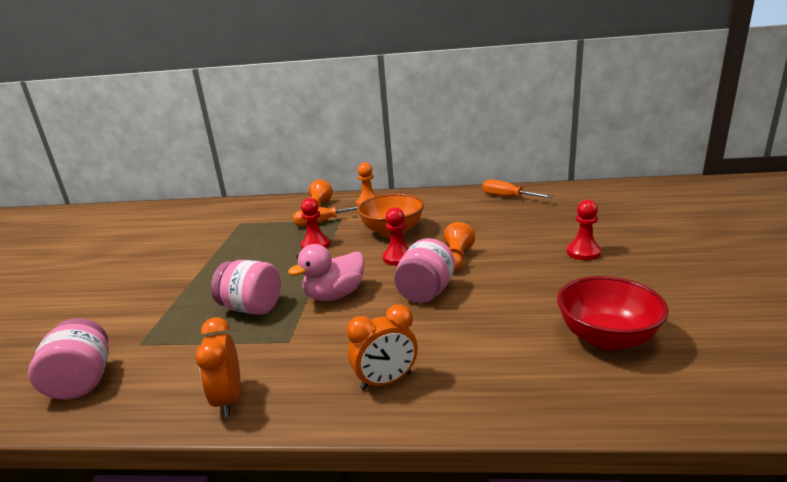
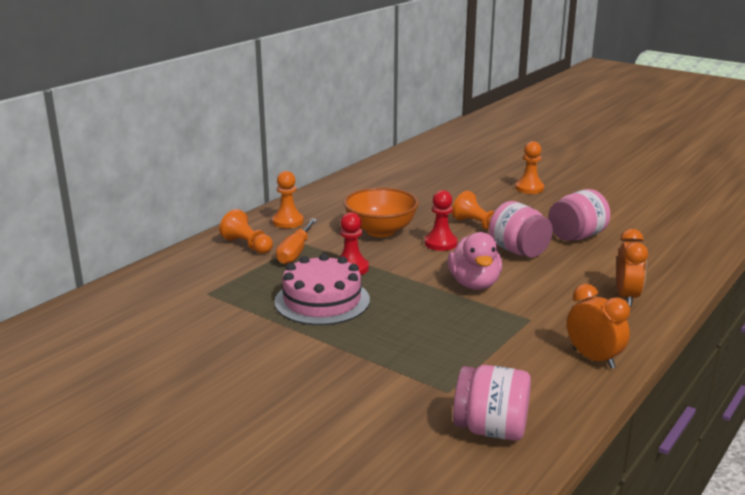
camera: 60 degrees left, 0 degrees up
(229, 399) = (593, 358): orange clock -> orange clock turned 150 degrees counterclockwise
(252, 308) = (448, 324): pink jar -> pink jar (576, 236)
(255, 254) = (322, 301): none -> pink cake
(507, 197) = (387, 173): orange screwdriver -> none
(583, 252) = (529, 188): red pawn -> orange pawn
(606, 338) = (644, 223): red bowl -> none

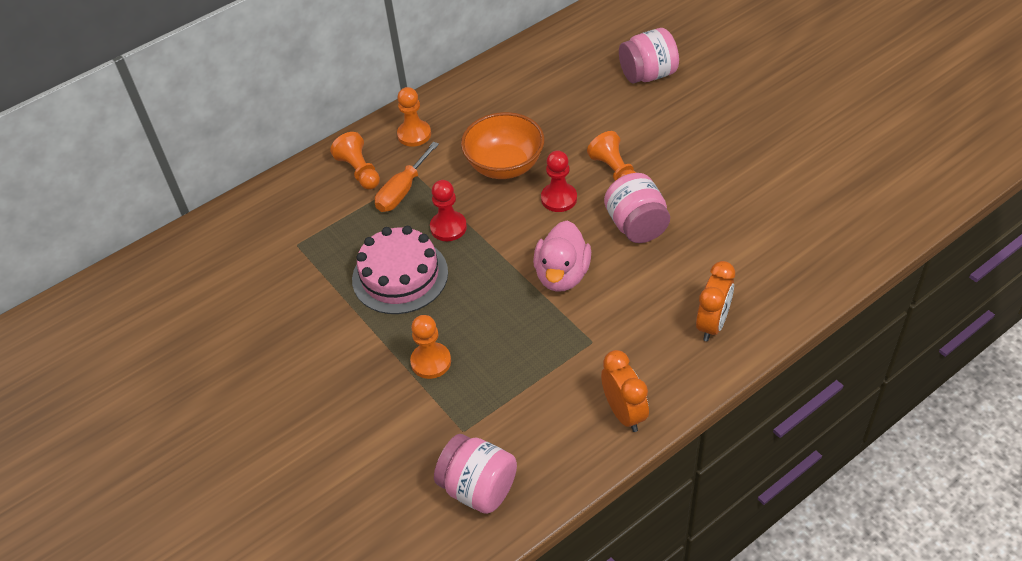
camera: 20 degrees right, 25 degrees up
(529, 188) = (710, 106): orange pawn -> orange pawn (431, 362)
(576, 236) = (716, 209): pink jar -> pink jar (648, 75)

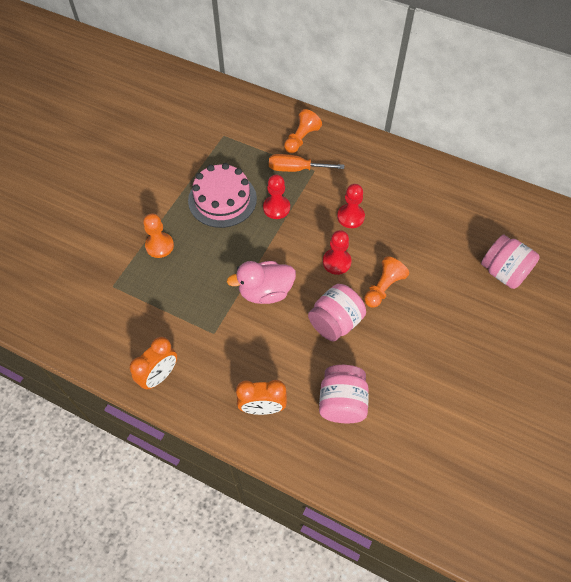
camera: 60 degrees right, 10 degrees up
(414, 134) = (351, 153): orange pawn -> none
(478, 488) = (72, 312): pink jar -> pink jar (342, 402)
(505, 166) = (350, 217): orange bowl -> red pawn

